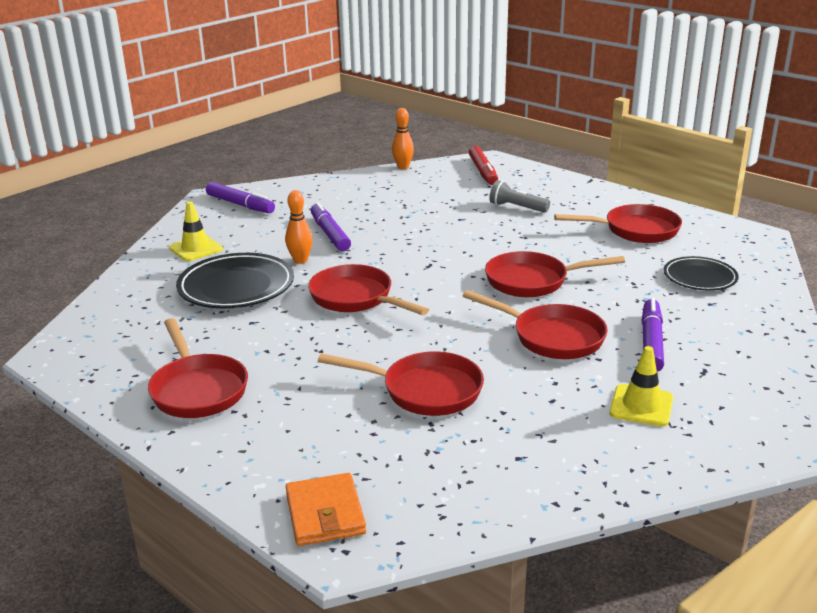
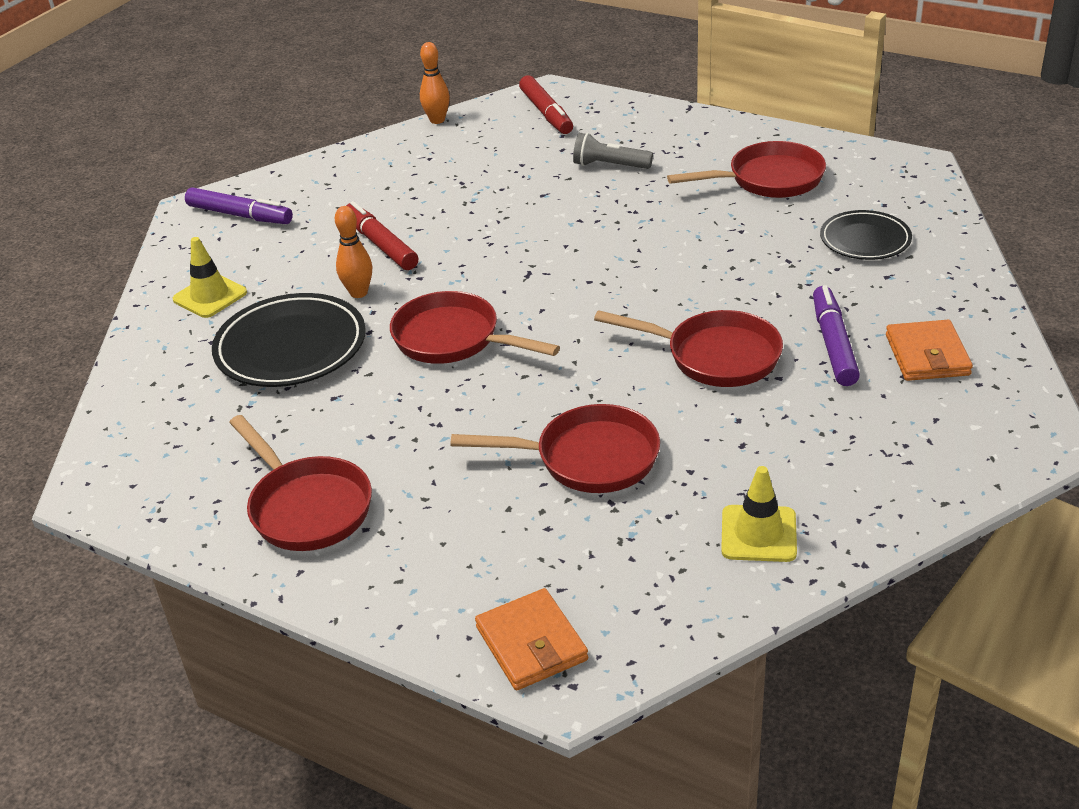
camera: 10 degrees left, 10 degrees up
(330, 234) = (381, 244): purple marker -> red marker
(533, 281) = (666, 277): red pan -> none
(641, 406) = (846, 434): yellow traffic cone -> yellow traffic cone (758, 534)
(727, 361) = (927, 355): none -> orange wallet

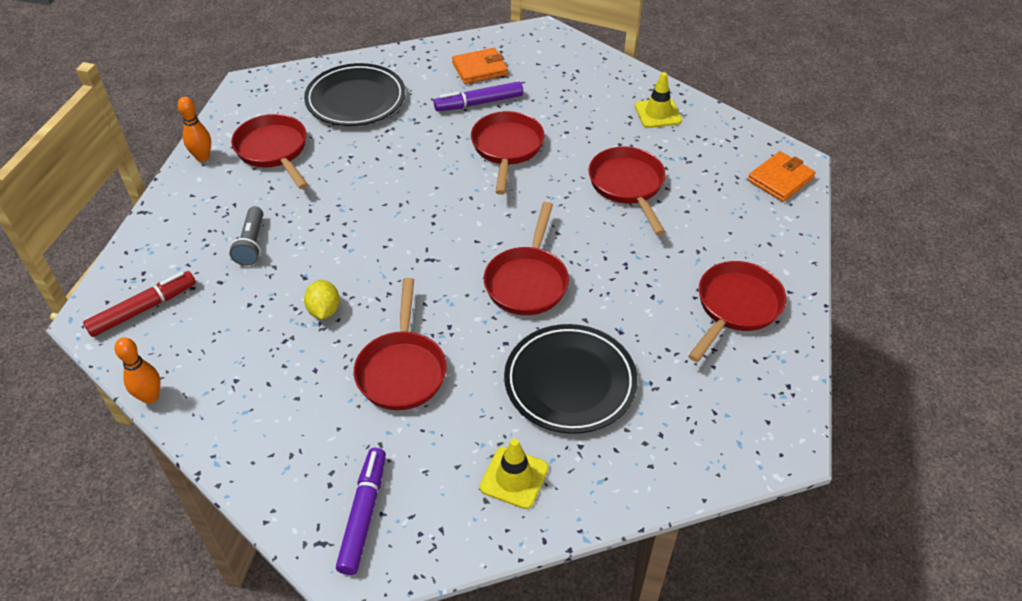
camera: 110 degrees left, 10 degrees up
(358, 293) = (481, 361): orange bowling pin -> orange bowling pin (203, 157)
(381, 244) = (402, 369): red marker -> red pan
(488, 204) = (324, 310): none -> yellow lemon
(865, 240) = (356, 100): black plate -> black plate, size x1.61

